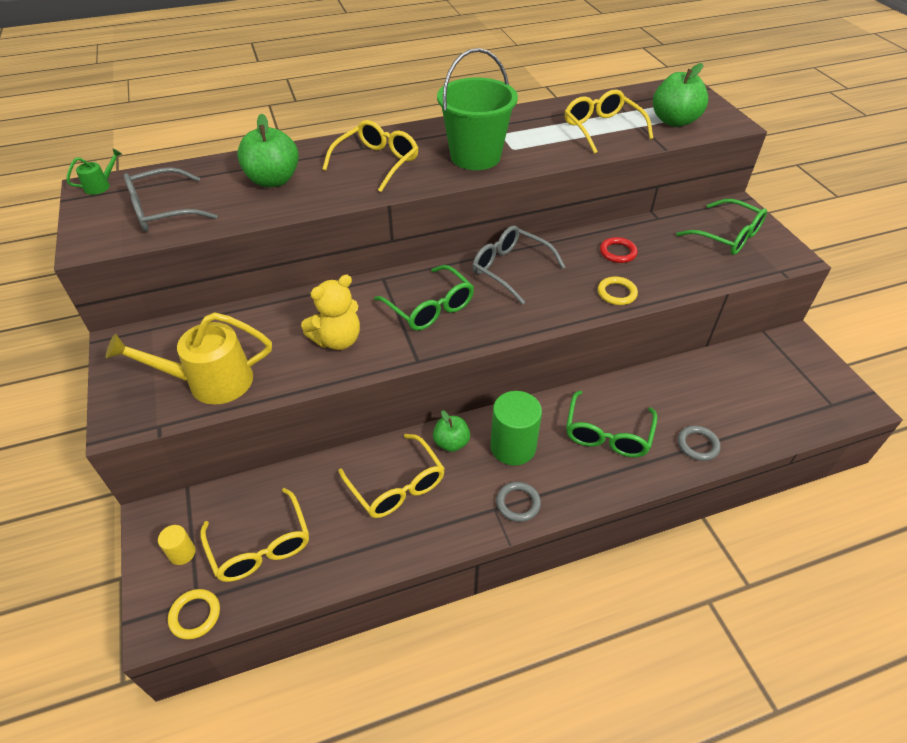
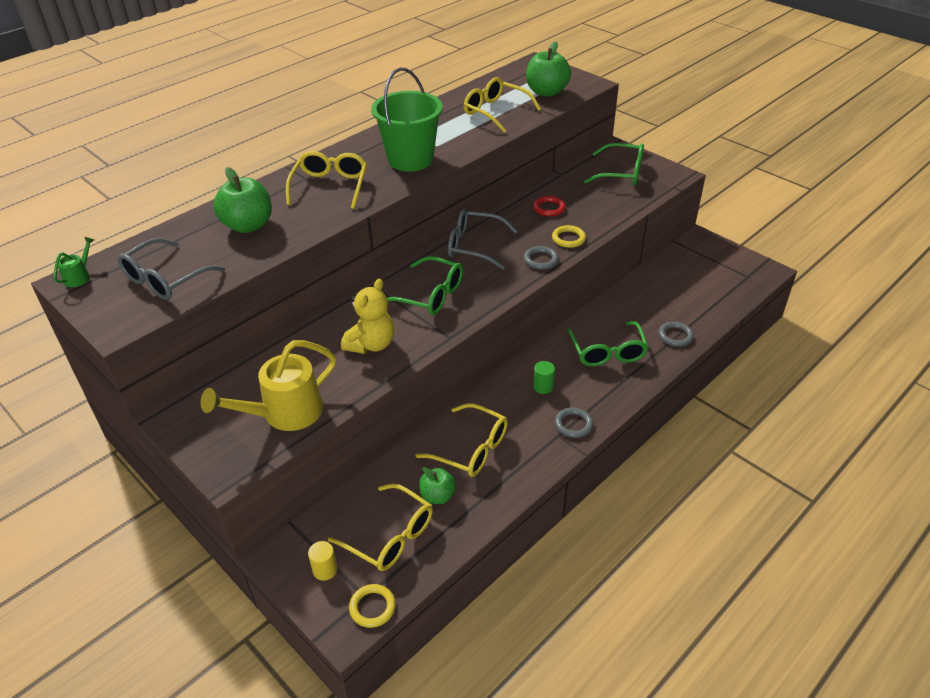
camera: 25 degrees left, 5 degrees down
(451, 443) = (493, 402): green apple -> green apple (437, 496)
(513, 447) = (543, 387): green cylinder -> green cylinder, size x0.50
(570, 307) = (540, 260): none -> grey ring

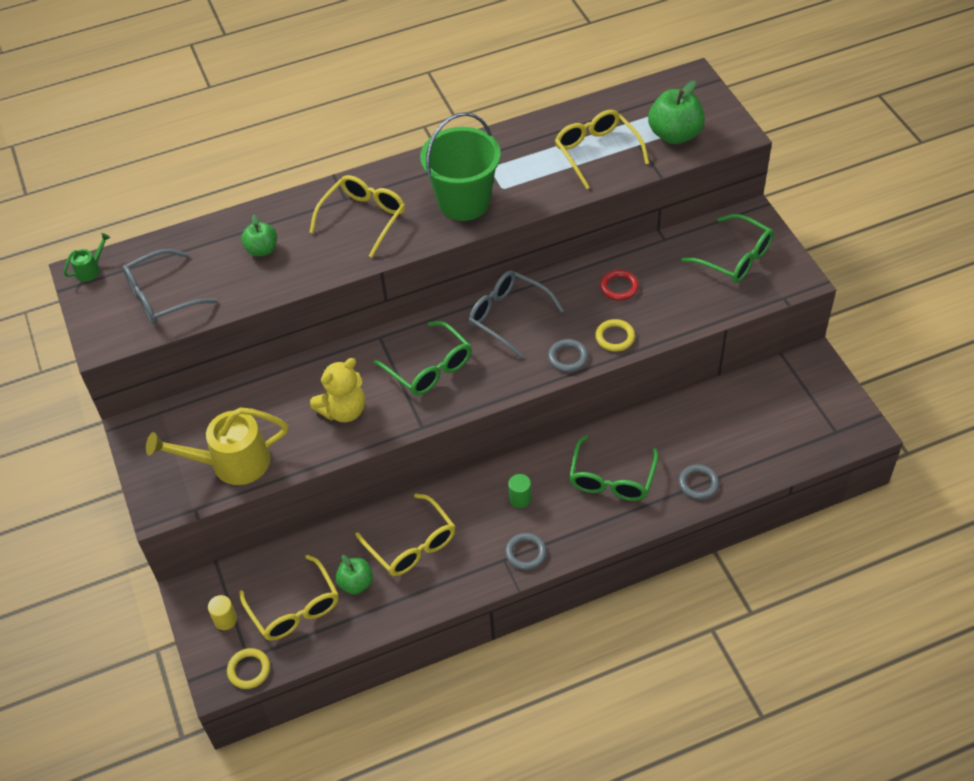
camera: 25 degrees right, 10 degrees up
(248, 225) = (262, 249): green apple -> green apple, size x0.61

